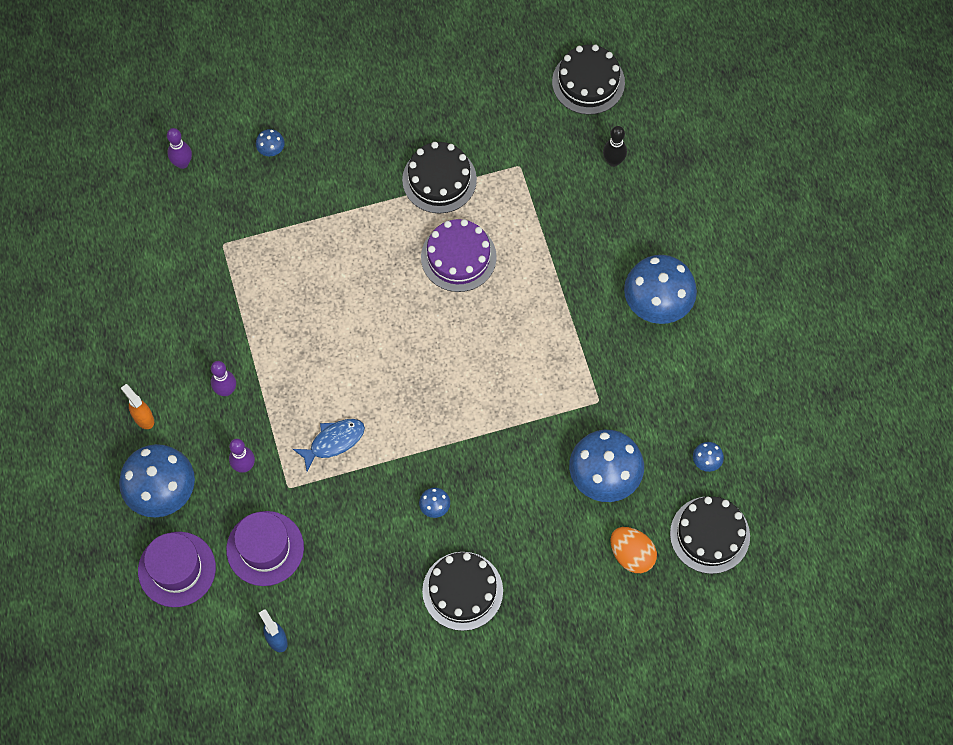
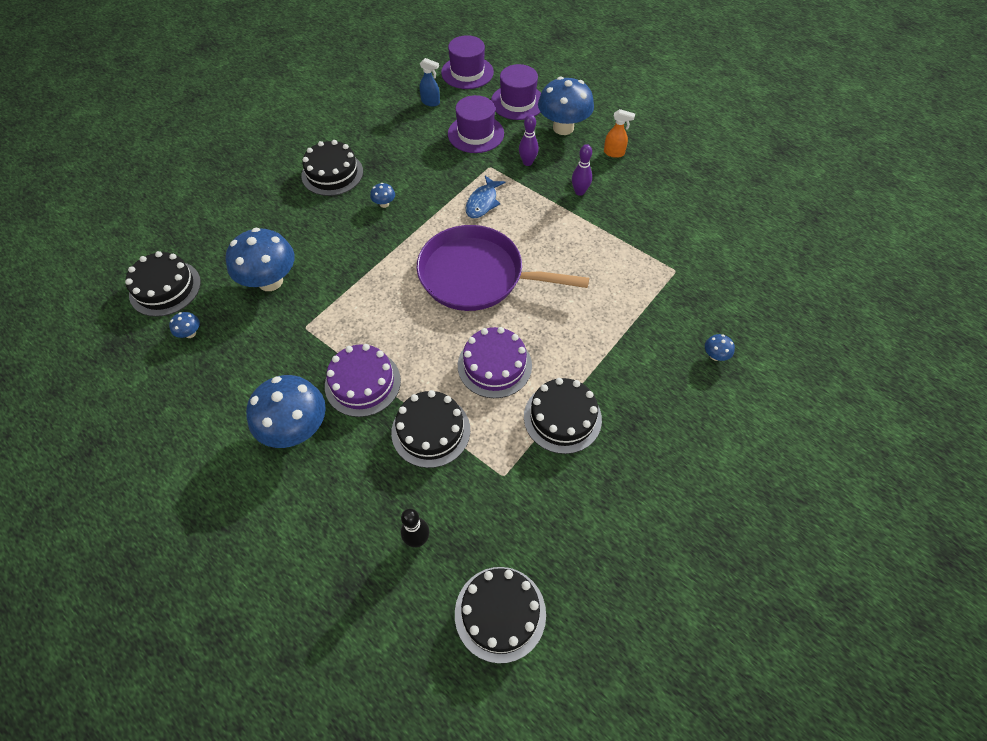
camera: 145 degrees right, 10 degrees down
(182, 163) = (764, 305): purple bowling pin -> none
(193, 666) = (467, 72): none -> purple hat
(406, 356) = (476, 275): none -> purple pan
(550, 234) = (431, 431): none -> black cake
(579, 311) = (362, 383): none -> purple cake
(631, 555) = (222, 247): orange egg -> none

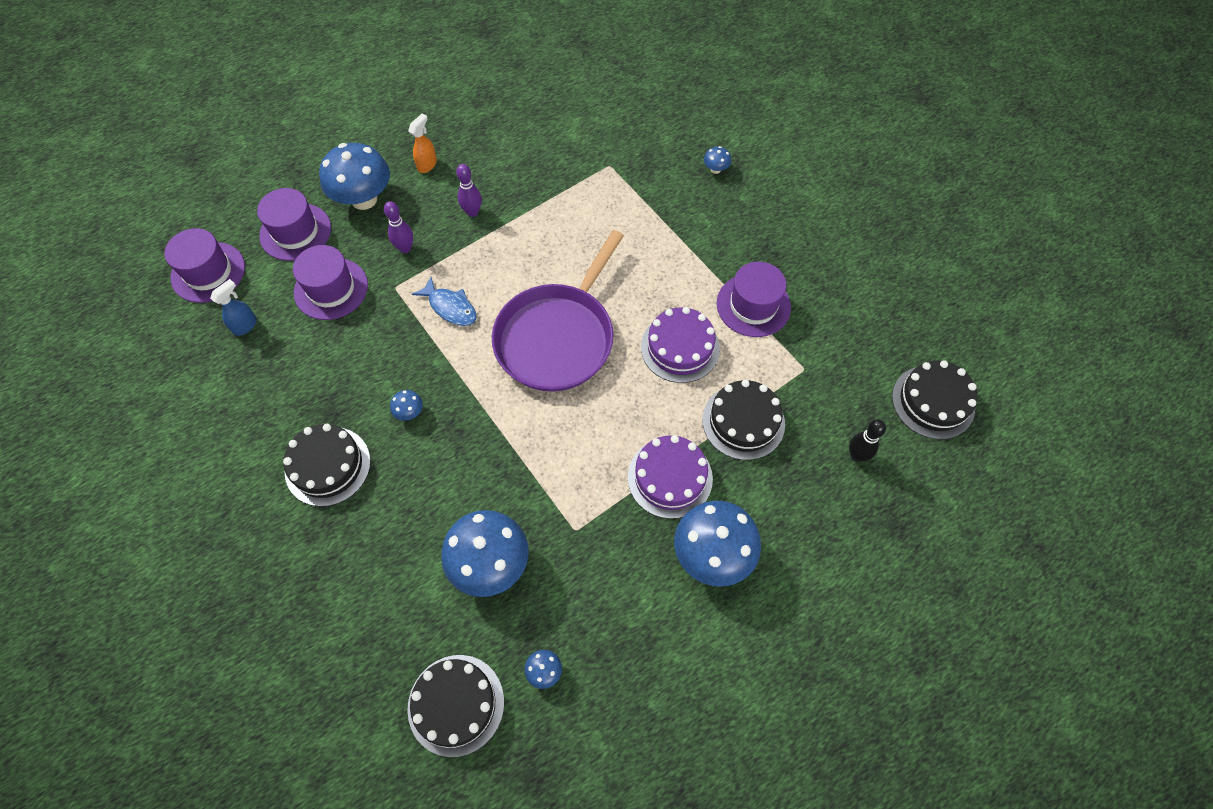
camera: 75 degrees left, 5 degrees up
(562, 417) = (753, 305): black cake -> purple hat

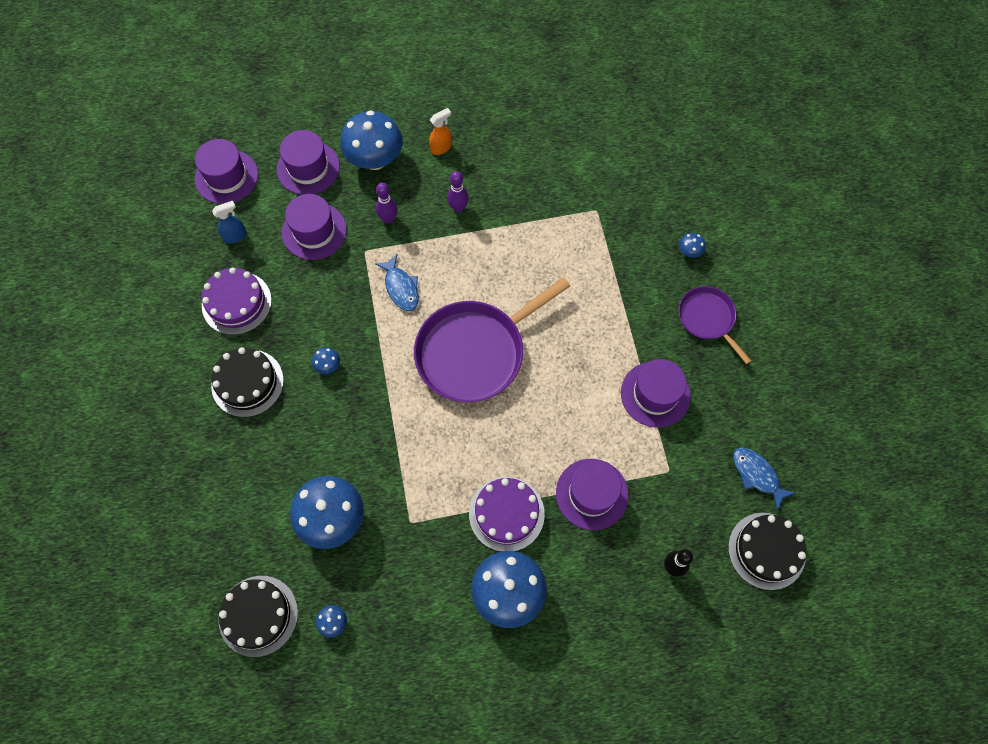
camera: 25 degrees right, 5 degrees up
(680, 348) = (572, 405): purple cake -> purple cake (236, 303)
(743, 421) = (592, 494): black cake -> purple hat
(764, 220) = (707, 319): none -> purple pan
(885, 338) = (756, 475): none -> blue fish

